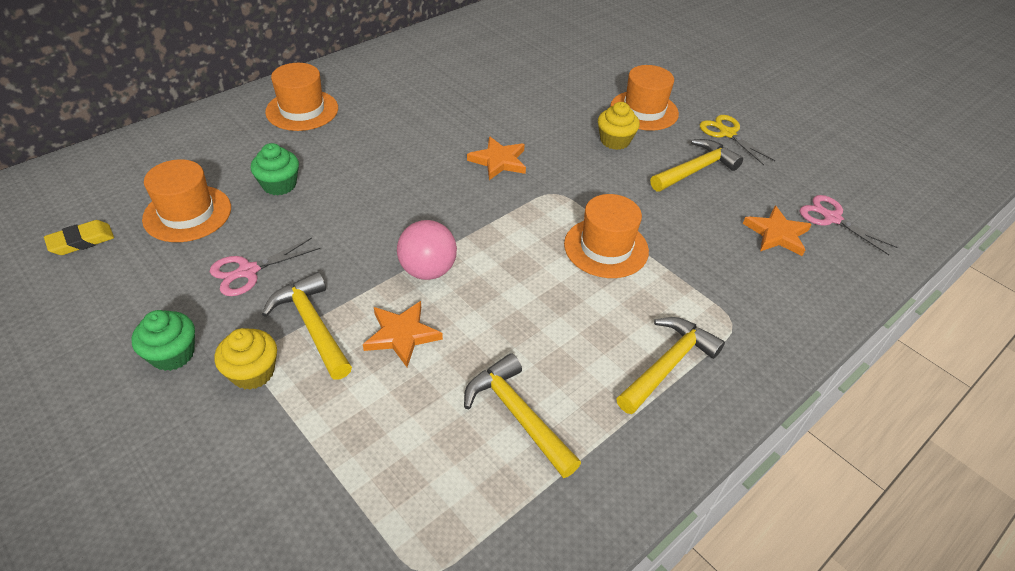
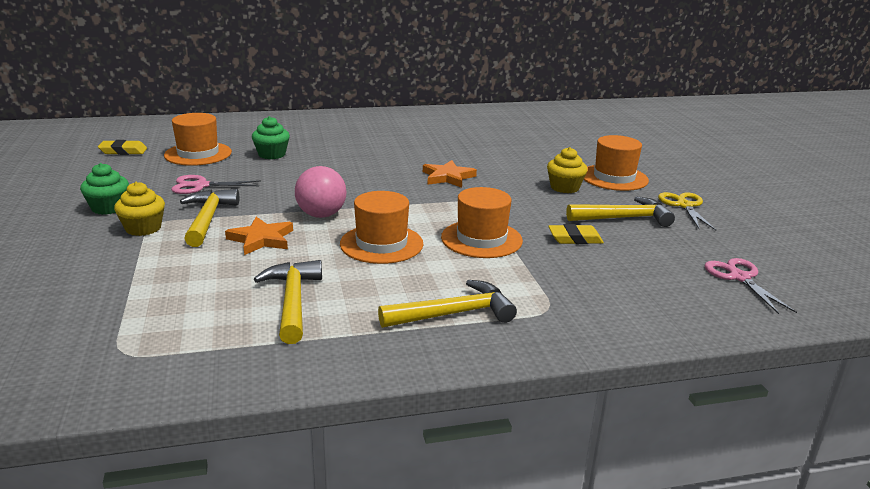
camera: 30 degrees right, 20 degrees down
(302, 110) = (331, 126): orange hat -> orange hat (381, 244)
(680, 215) = (575, 239): none -> yellow eraser
(777, 234) = (663, 272): orange star -> none

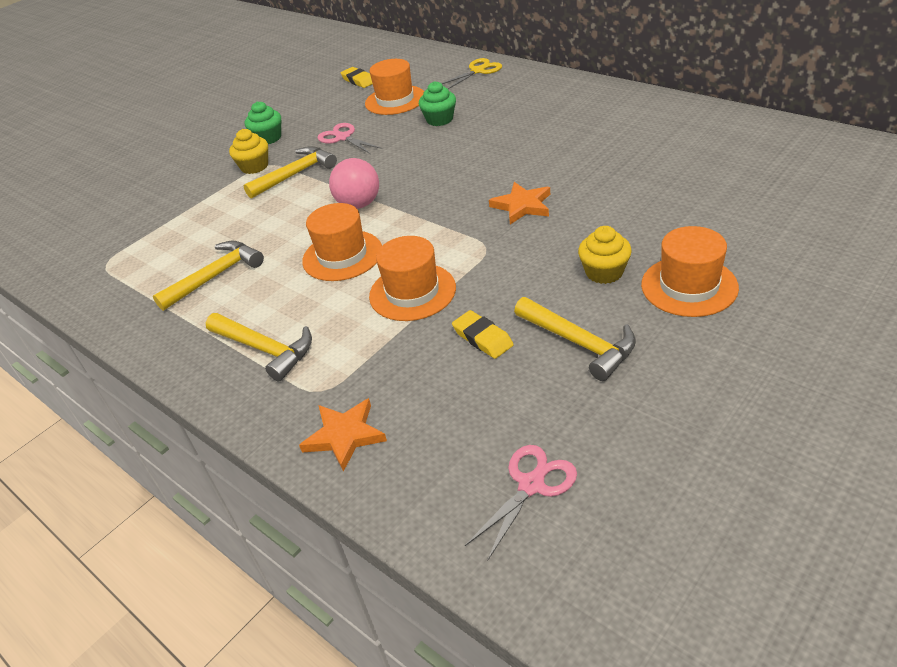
camera: 60 degrees right, 15 degrees up
(261, 239) = (290, 210): orange star -> orange star (344, 435)
(684, 206) = (685, 367): yellow scissors -> yellow scissors (478, 71)

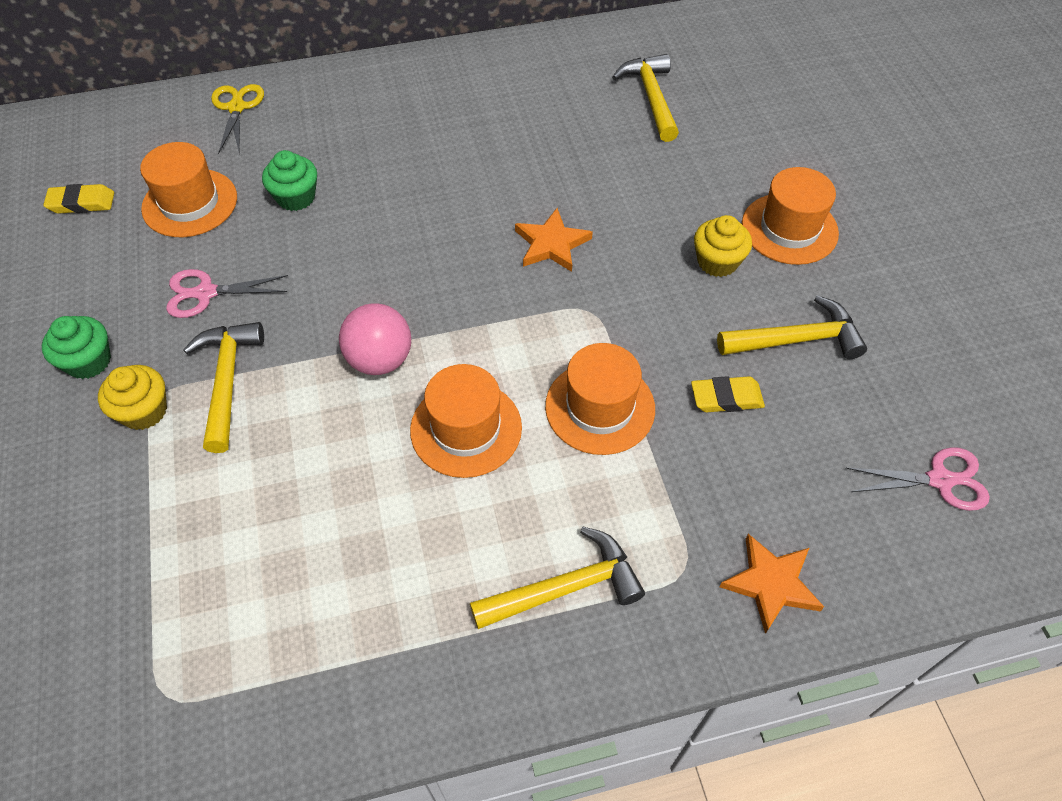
camera: 60 degrees left, 15 degrees up
(216, 276) = (360, 572): yellow hammer -> yellow hammer (651, 97)
(531, 485) = (939, 480): pink scissors -> pink scissors turned 105 degrees clockwise

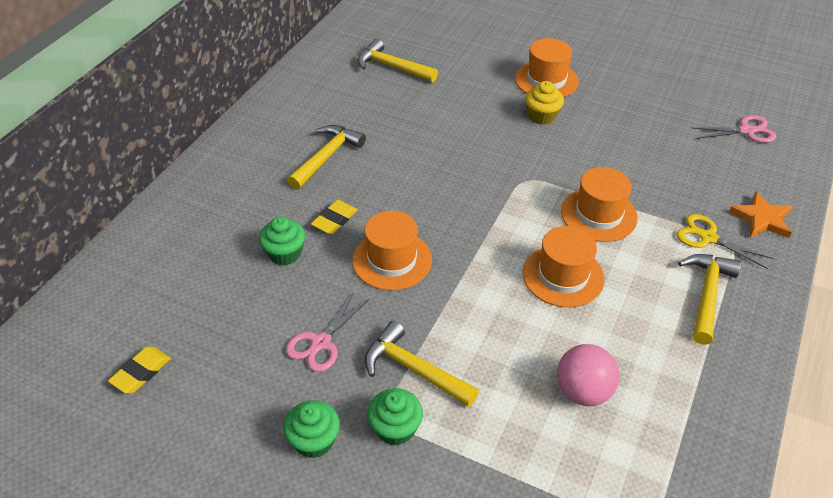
camera: 50 degrees left, 10 degrees down
(144, 411) = (395, 428): yellow cupcake -> green cupcake
(190, 203) = (221, 310): orange hat -> orange hat (392, 260)
(236, 108) = (155, 239): yellow scissors -> yellow scissors (708, 238)
(380, 360) = (473, 285): pink ball -> pink ball (583, 392)
(551, 244) = (460, 166): orange star -> none
(726, 398) = (636, 166): yellow eraser -> yellow eraser (334, 220)
(796, 340) = (621, 122): yellow hammer -> yellow hammer (327, 157)
(939, 480) = (746, 131): pink scissors -> pink scissors turned 45 degrees clockwise

